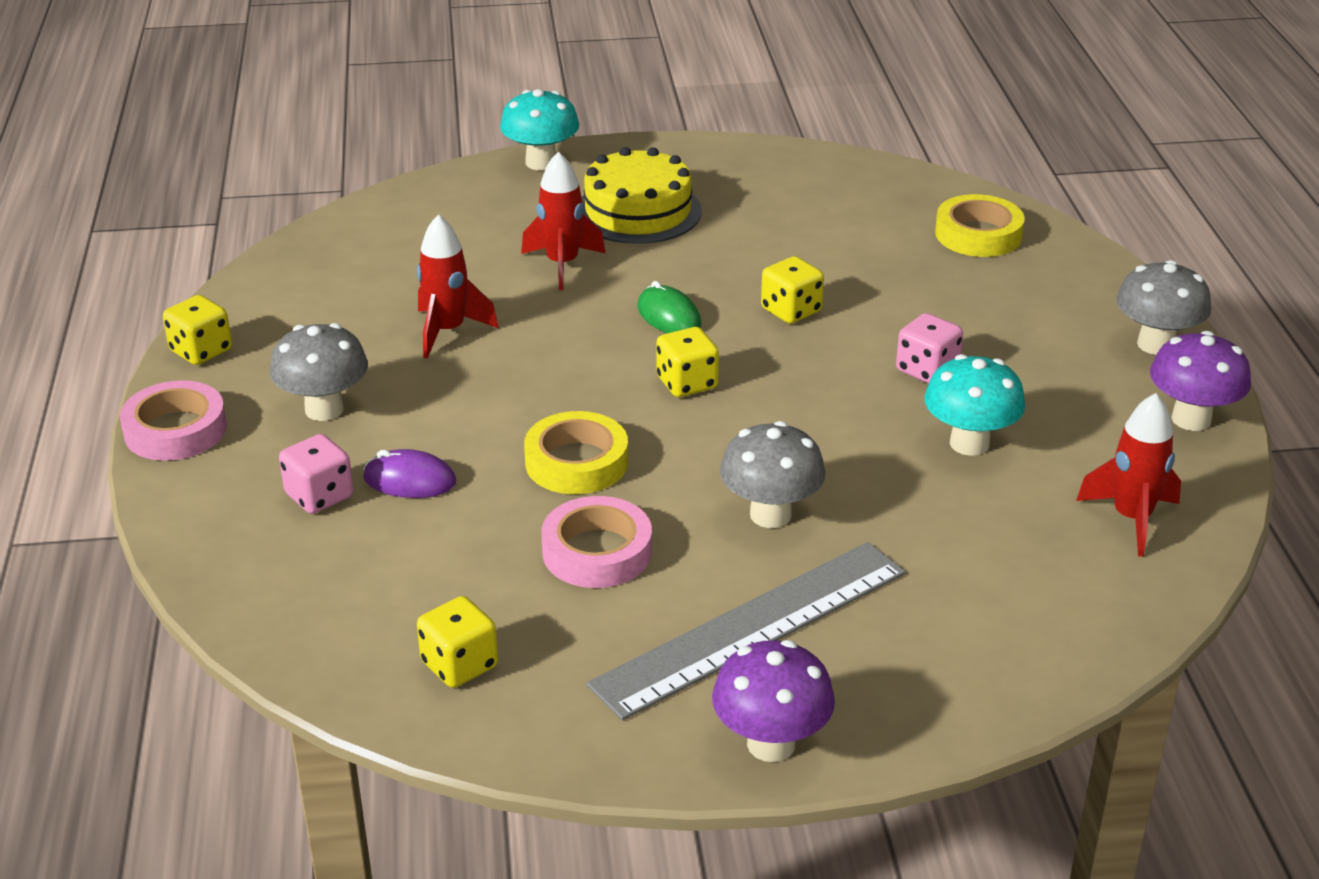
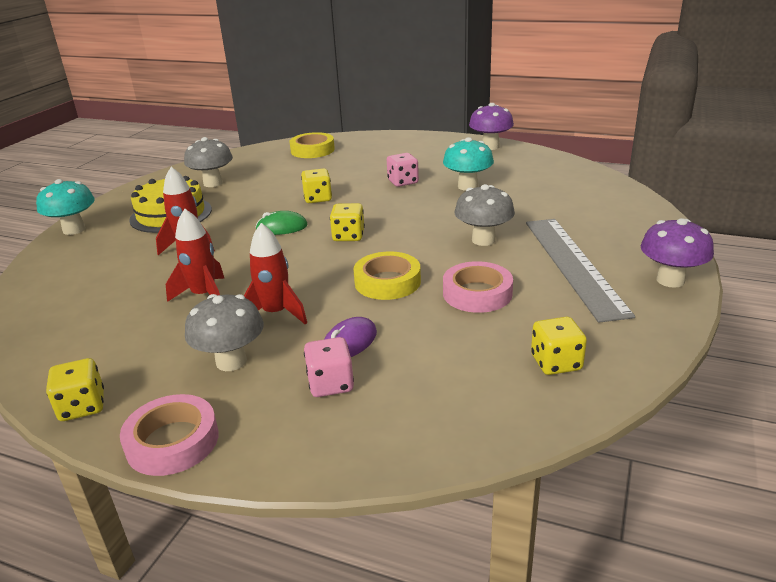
camera: 60 degrees left, 5 degrees down
(1131, 519) = (548, 170): red rocket -> red rocket (276, 314)
(1155, 344) = (434, 140): grey mushroom -> grey mushroom (213, 183)

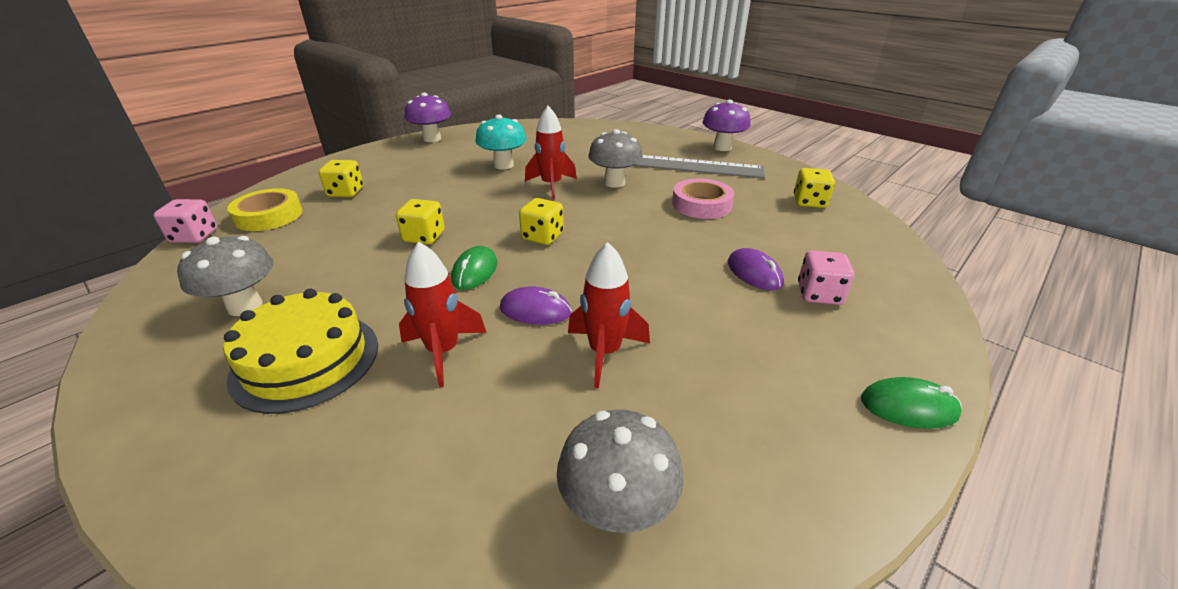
camera: 70 degrees left, 5 degrees up
(74, 230) = (195, 504): turquoise mushroom -> none
(82, 406) = (837, 492): yellow dice -> yellow dice (346, 192)
(172, 441) = (908, 407): pink tape -> green mouse
(231, 361) = (765, 348): grey mushroom -> grey mushroom (617, 508)
(243, 260) = (535, 310): none -> purple mouse
(276, 314) = (679, 305): red rocket -> red rocket (551, 185)
(387, 282) = (656, 235): yellow tape -> none
(403, 182) = (450, 187): pink dice -> pink dice (194, 236)

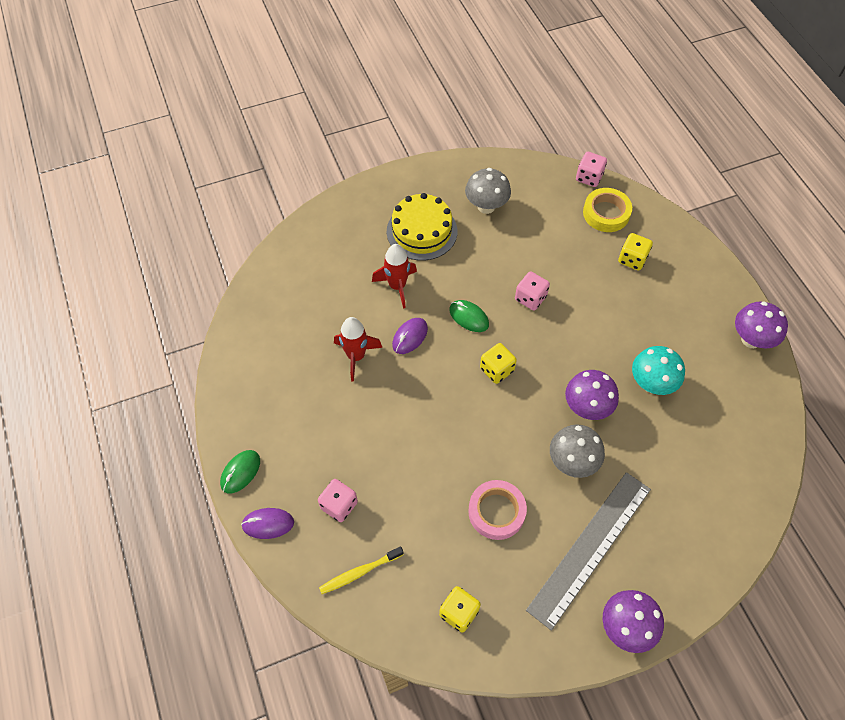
camera: 115 degrees right, 25 degrees up
(424, 237) = (530, 298): yellow dice -> pink dice
(551, 185) = (587, 407): red rocket -> purple mushroom
(617, 508) = (270, 323): grey mushroom -> none
(754, 273) = (381, 481): purple mouse -> purple mouse (268, 524)
(860, 258) = (359, 572): none -> yellow toothbrush

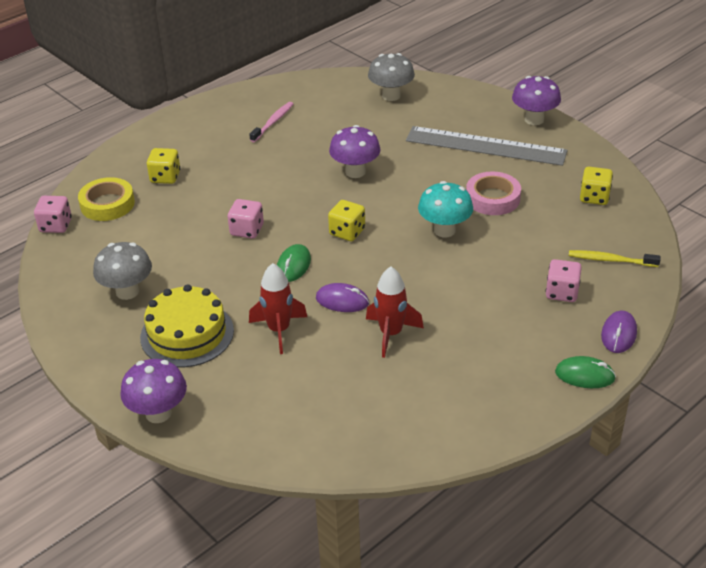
camera: 110 degrees left, 20 degrees down
(268, 524) = (618, 334): purple mouse -> purple mouse turned 45 degrees clockwise
(359, 572) = (610, 260): yellow toothbrush -> yellow toothbrush turned 150 degrees clockwise
(572, 462) = (415, 169): grey mushroom -> grey mushroom (391, 96)
(651, 384) = (308, 143): turquoise mushroom -> turquoise mushroom (444, 230)
(699, 365) = (273, 122): none -> pink toothbrush
(751, 339) = (231, 102): purple mushroom -> purple mushroom (158, 413)

